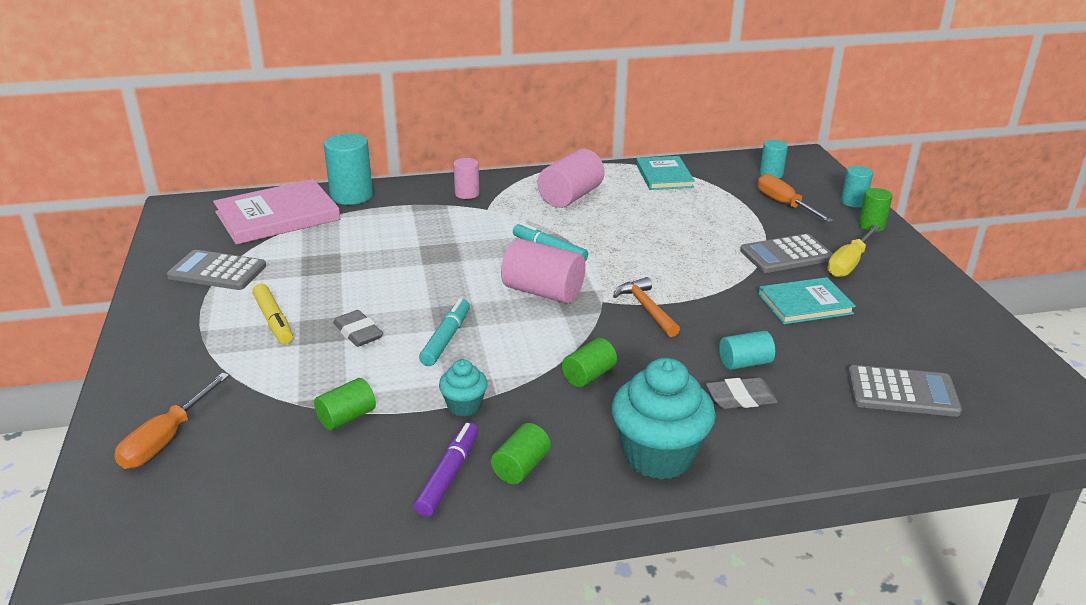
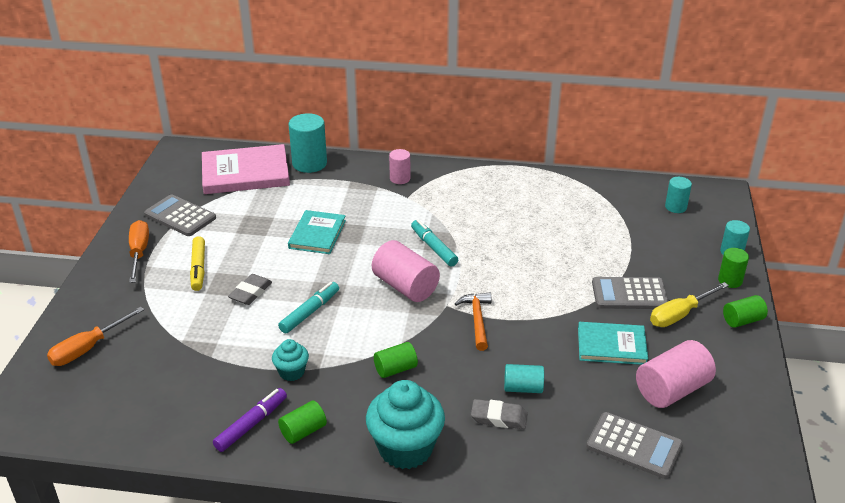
camera: 20 degrees right, 5 degrees up
(346, 417) = (208, 361): green cylinder -> green cylinder (742, 320)
(358, 333) = (250, 292): grey eraser -> grey eraser turned 45 degrees clockwise
(570, 196) = (482, 198): pink cylinder -> pink cylinder (672, 390)
(664, 176) = (577, 191): turquoise book -> turquoise book (317, 234)
(784, 204) = (665, 242): orange screwdriver -> orange screwdriver (139, 252)

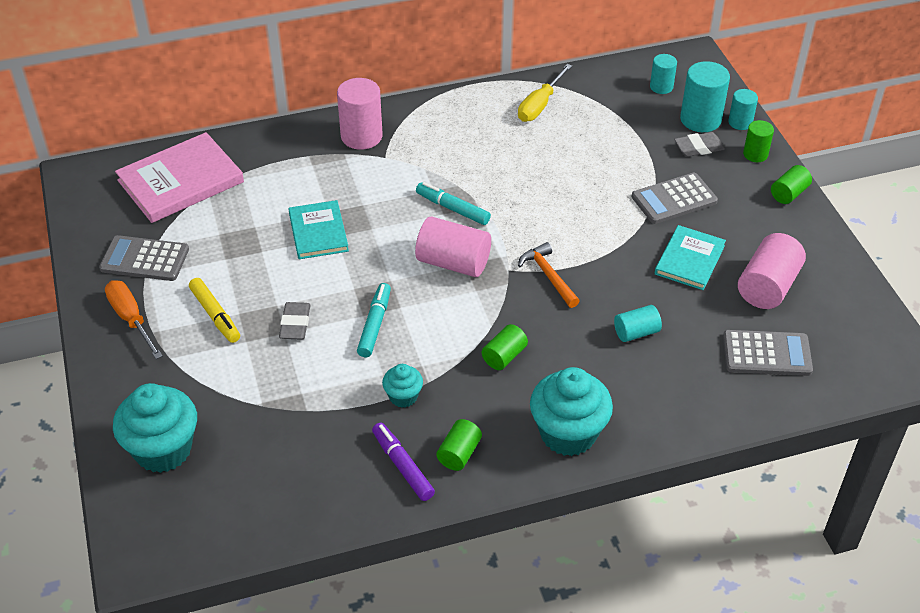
camera: 25 degrees left, 10 degrees up
(88, 348) = (163, 450): orange screwdriver -> turquoise cupcake
(251, 424) = (402, 466): purple marker -> purple marker turned 45 degrees counterclockwise
(309, 163) = (247, 147): turquoise cylinder -> turquoise cylinder (700, 119)
(400, 178) = (361, 136): pink cylinder -> pink cylinder, size x1.71
(499, 417) = (633, 370): grey eraser -> grey eraser (698, 148)
(611, 345) = (689, 260): turquoise book -> turquoise book turned 45 degrees counterclockwise
(680, 315) = (731, 206): yellow screwdriver -> yellow screwdriver (540, 105)

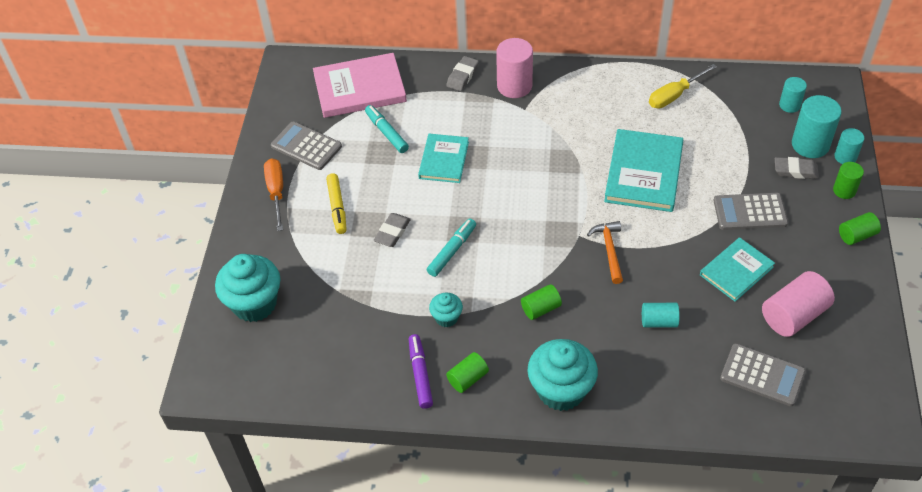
camera: 25 degrees right, 5 degrees up
(297, 140) = (462, 76): none -> grey eraser
(452, 208) = (558, 169): turquoise marker -> turquoise marker (386, 133)
(453, 263) = (537, 216): pink cylinder -> none
(546, 189) = (644, 173): none -> turquoise book

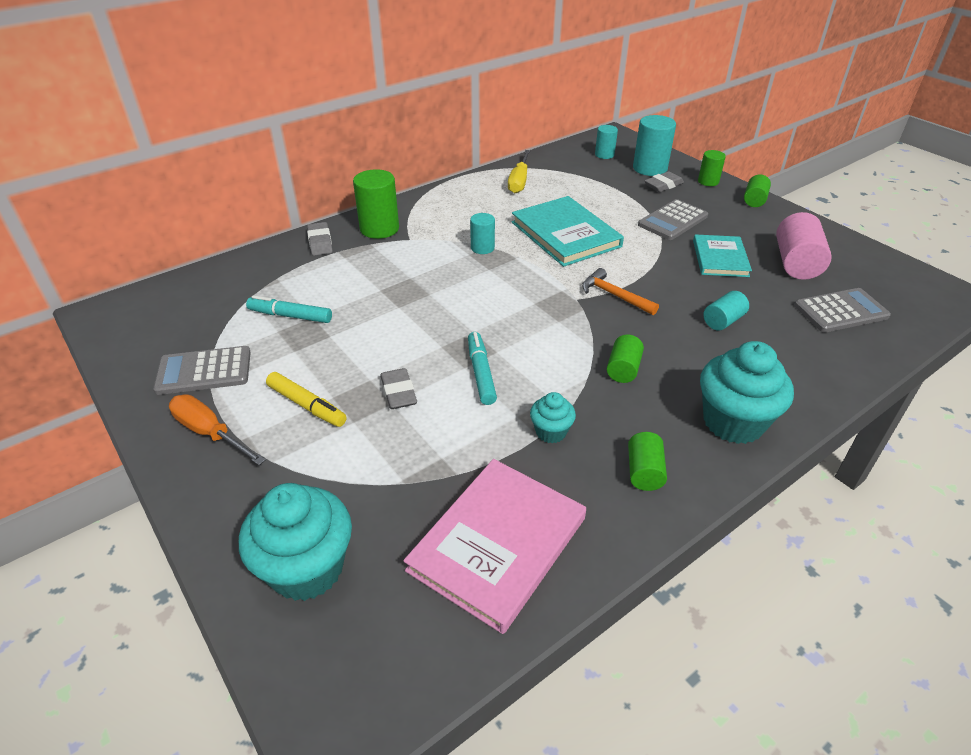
camera: 45 degrees left, 10 degrees down
(359, 88) = (217, 296): pink book -> pink book (498, 544)
(420, 374) = (595, 502): purple marker -> none
(444, 160) = (379, 308): turquoise book -> none
(514, 86) = (379, 229): pink cylinder -> green cylinder
(845, 157) = (680, 165): turquoise cylinder -> turquoise cylinder (482, 248)

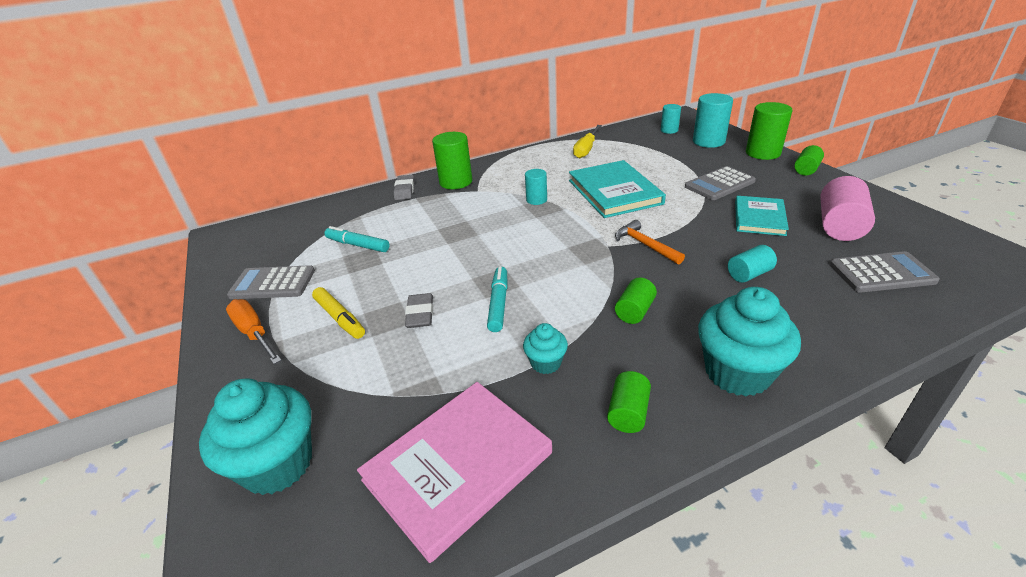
camera: 15 degrees right, 5 degrees down
(663, 185) = (718, 155): grey eraser -> none
(708, 181) = (763, 153): green cylinder -> green cylinder, size x1.71

